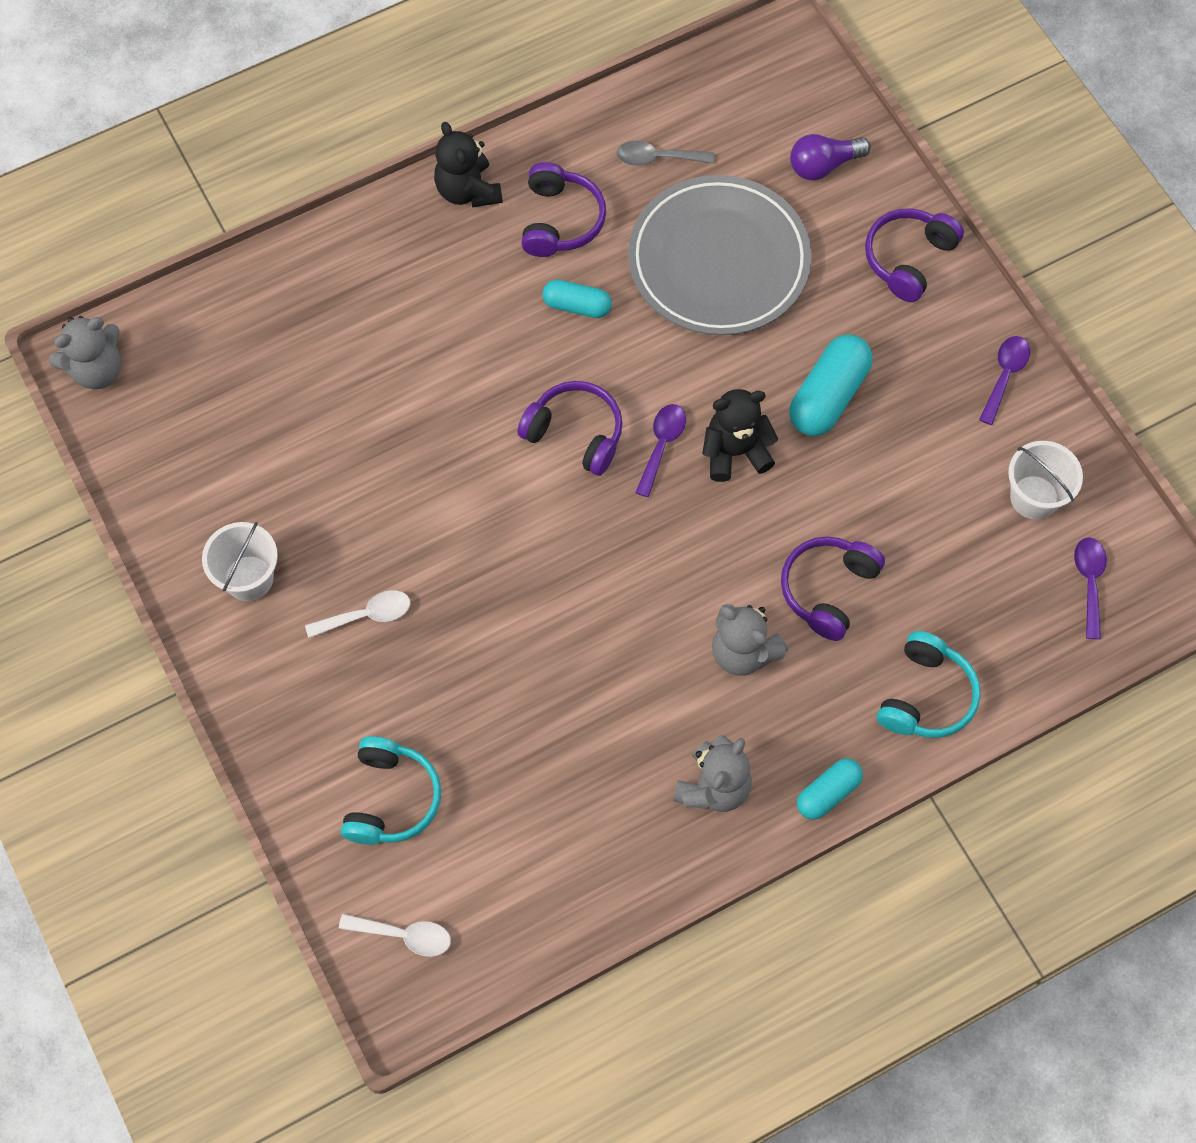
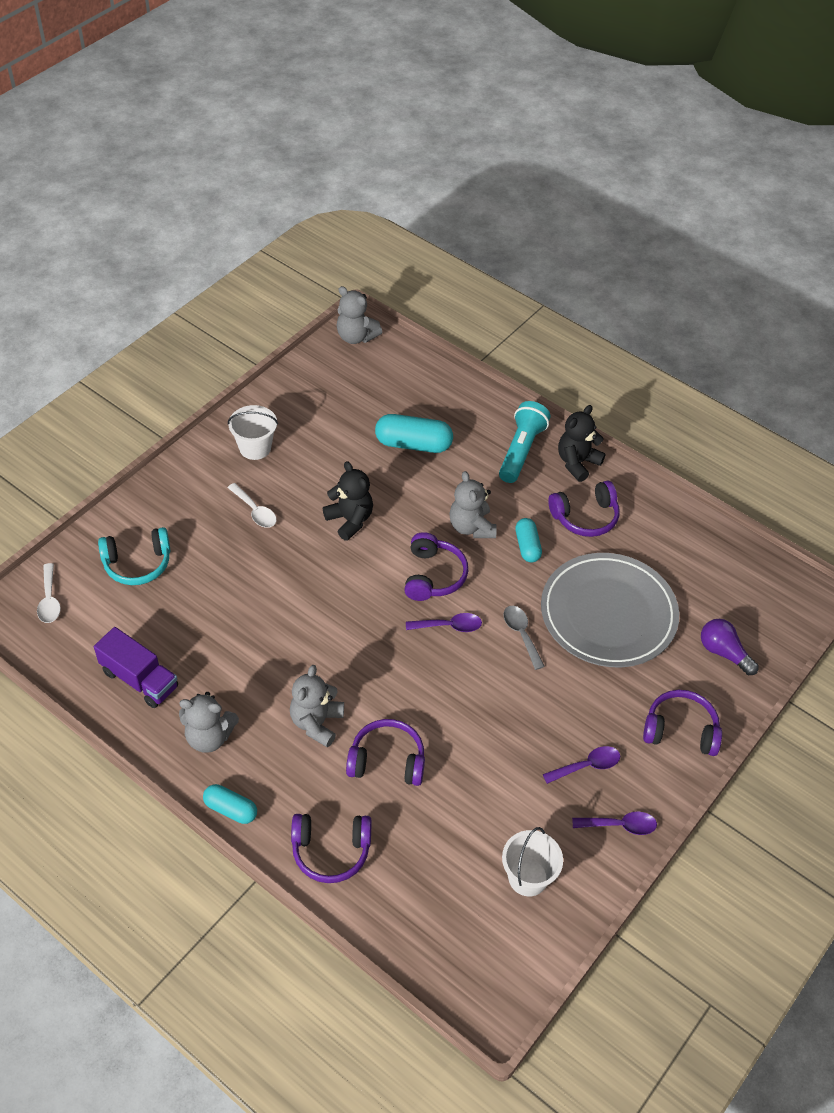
camera: 65 degrees right, 15 degrees down
(416, 246) = (521, 450): none -> turquoise flashlight
(517, 358) = (471, 527): none -> grey teddy bear
(589, 849) = (140, 679): none -> purple truck
(657, 158) = (666, 554): grey spoon -> grey spoon (521, 634)
(735, 452) = (466, 670): black teddy bear -> black teddy bear (350, 520)
(828, 396) = (539, 713): turquoise capsule -> turquoise capsule (413, 444)
(926, 696) = (331, 851): turquoise headphones -> purple headphones
(1089, 582) = (474, 939): purple spoon -> purple spoon (587, 766)

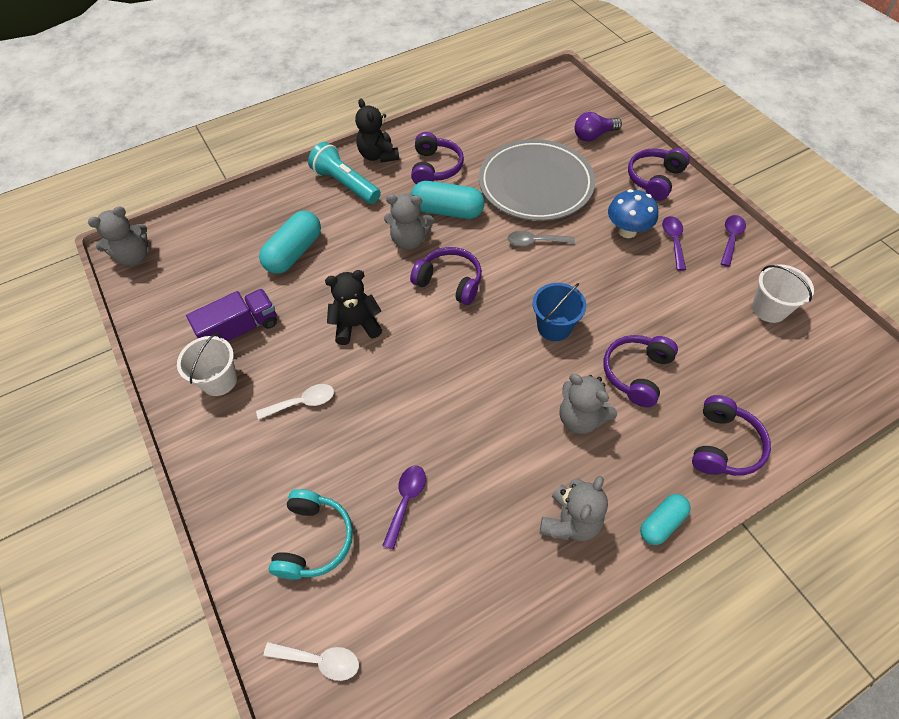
camera: 65 degrees left, 5 degrees up
(140, 679) = (474, 576): purple truck -> purple truck (240, 329)
(415, 677) = (554, 327): none -> blue bucket
(449, 626) = (508, 287): purple spoon -> purple spoon (406, 501)
(527, 546) = (447, 211): turquoise capsule -> turquoise capsule, size x1.64
(580, 717) = (627, 231): none -> blue mushroom

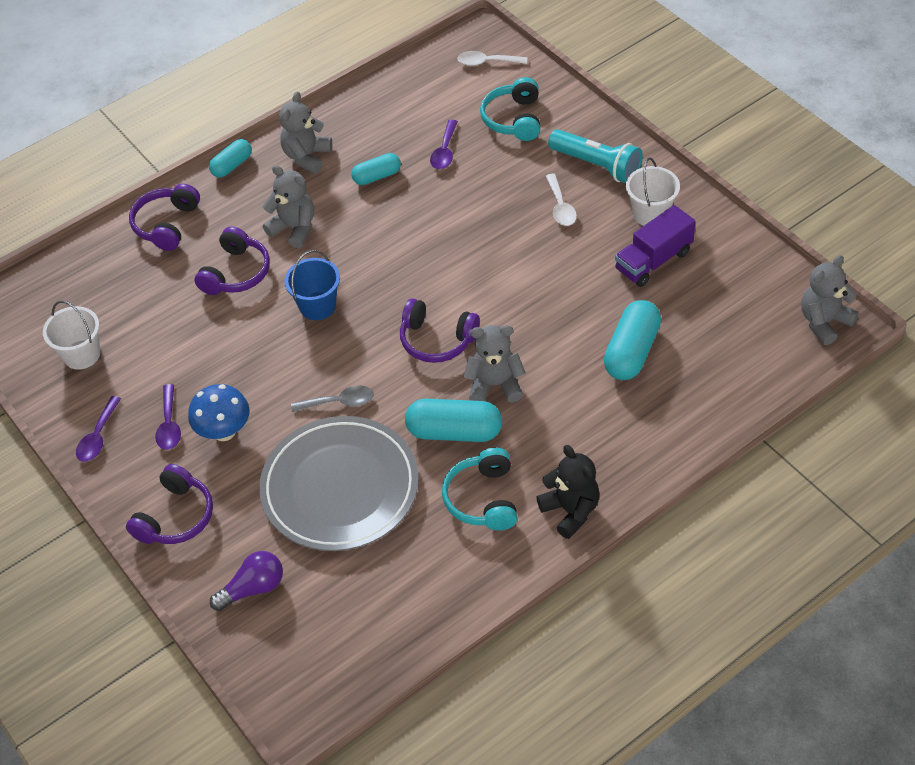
camera: 175 degrees right, 5 degrees down
(302, 403) = (560, 206): white spoon -> white spoon turned 75 degrees counterclockwise
(345, 184) = (602, 456): turquoise flashlight -> turquoise flashlight (597, 165)
(356, 325) = (530, 281): black teddy bear -> none
(435, 168) = (483, 499): purple headphones -> turquoise headphones
(488, 476) = (377, 176): none -> turquoise capsule

